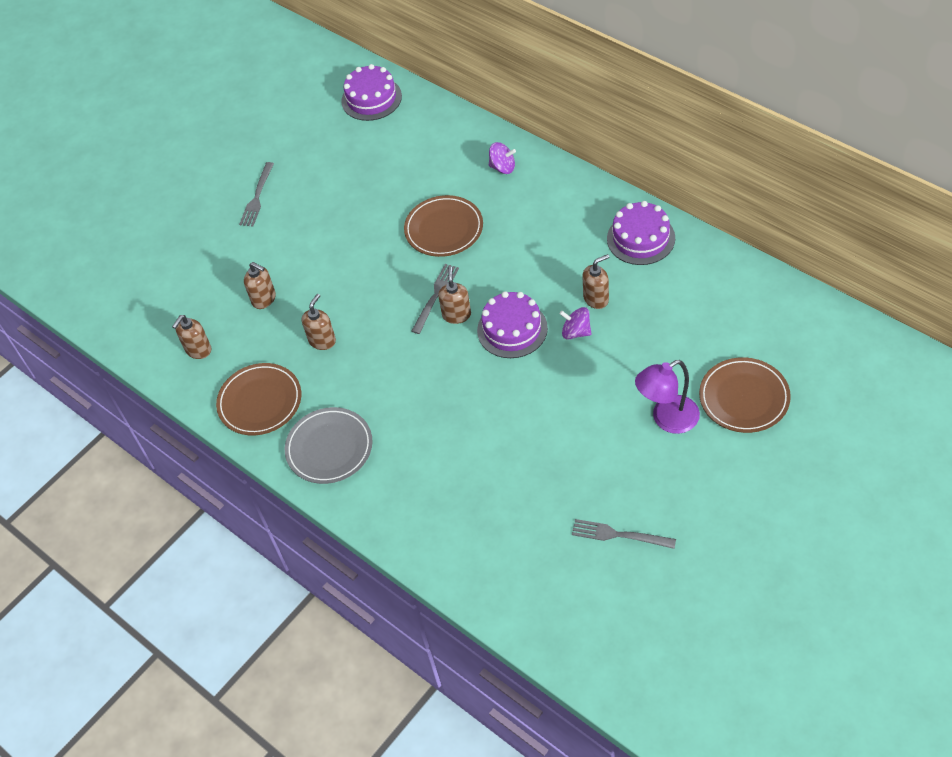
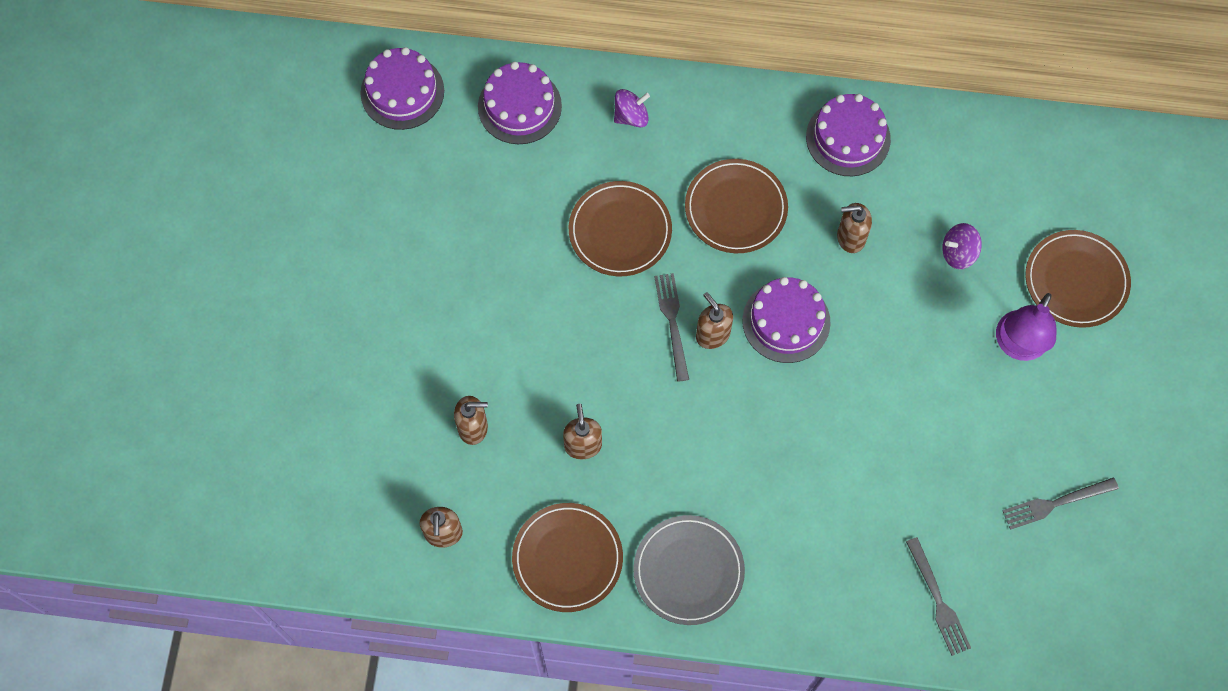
camera: 40 degrees left, 15 degrees up
(257, 197) = (359, 296): grey fork -> grey fork (938, 600)
(436, 134) = (519, 106): none -> purple cake
(530, 248) = (735, 208): none -> brown plate
(576, 332) = (856, 290): purple spinning top -> purple spinning top (958, 253)
(596, 298) = (850, 237): brown soap dispenser -> brown soap dispenser turned 120 degrees counterclockwise

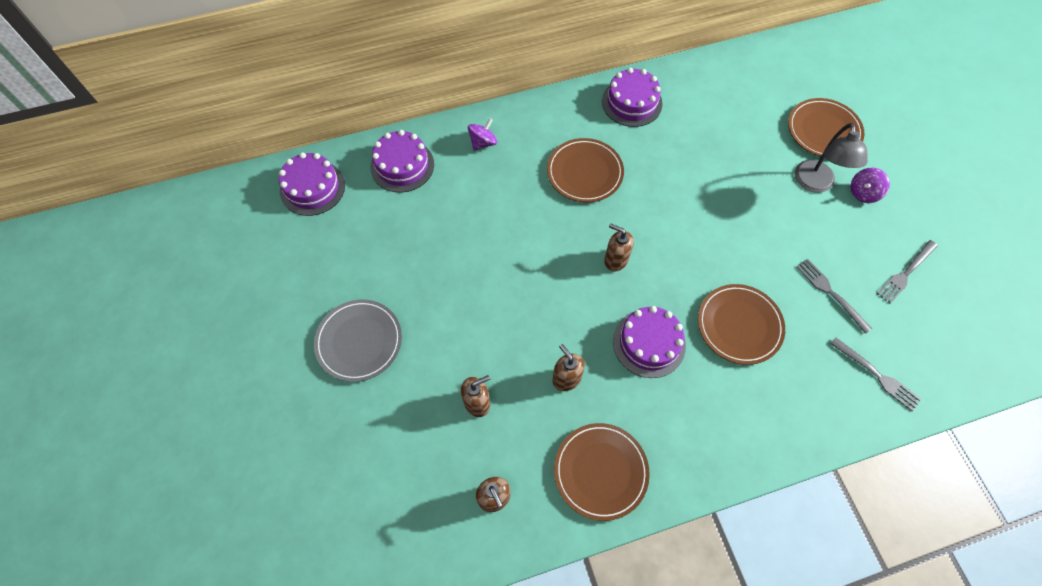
camera: 25 degrees left, 5 degrees down
(620, 231) = (514, 218): brown plate -> brown plate (739, 325)
(672, 322) = (583, 263): grey fork -> grey fork (830, 293)
(688, 571) = (695, 437): grey plate -> grey plate (359, 341)
(786, 321) = (660, 230): purple cake -> purple cake (649, 343)
(850, 237) = (670, 161): brown soap dispenser -> none
(958, 253) = (742, 143): purple spinning top -> purple spinning top (863, 193)
(1017, 346) = (815, 184): purple lamp -> grey lamp

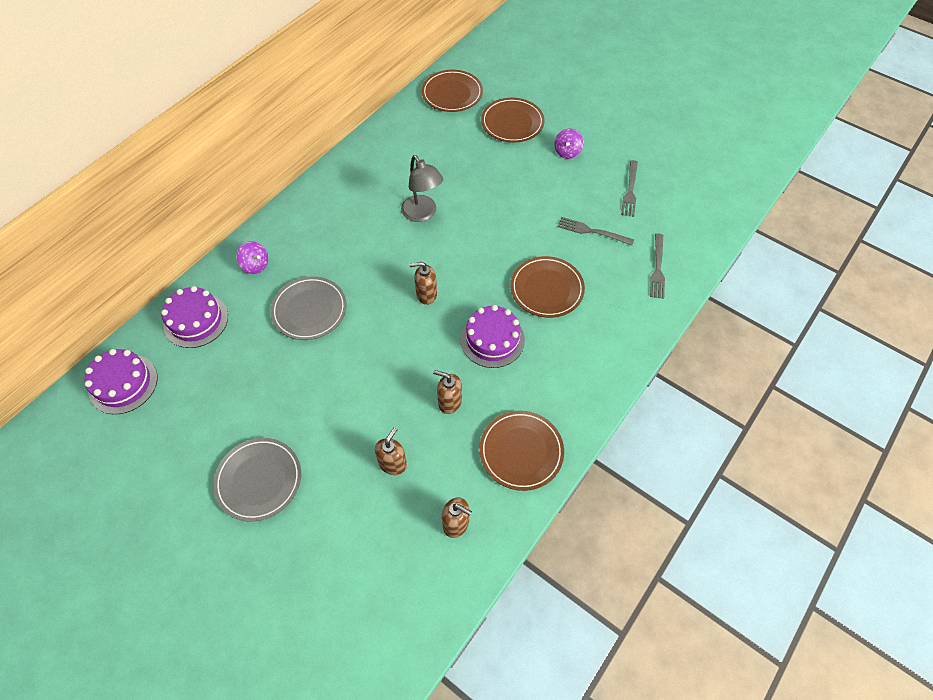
camera: 35 degrees left, 5 degrees down
(483, 143) = (255, 265): purple spinning top -> purple spinning top turned 120 degrees clockwise
(501, 212) = (309, 310): none -> grey plate
(584, 172) = (357, 243): brown plate -> brown plate (452, 94)
(632, 102) = (357, 172): purple cake -> none
(815, 184) = (531, 163): grey lamp -> grey lamp (422, 214)
(877, 375) = (657, 268): grey fork -> grey fork turned 90 degrees clockwise

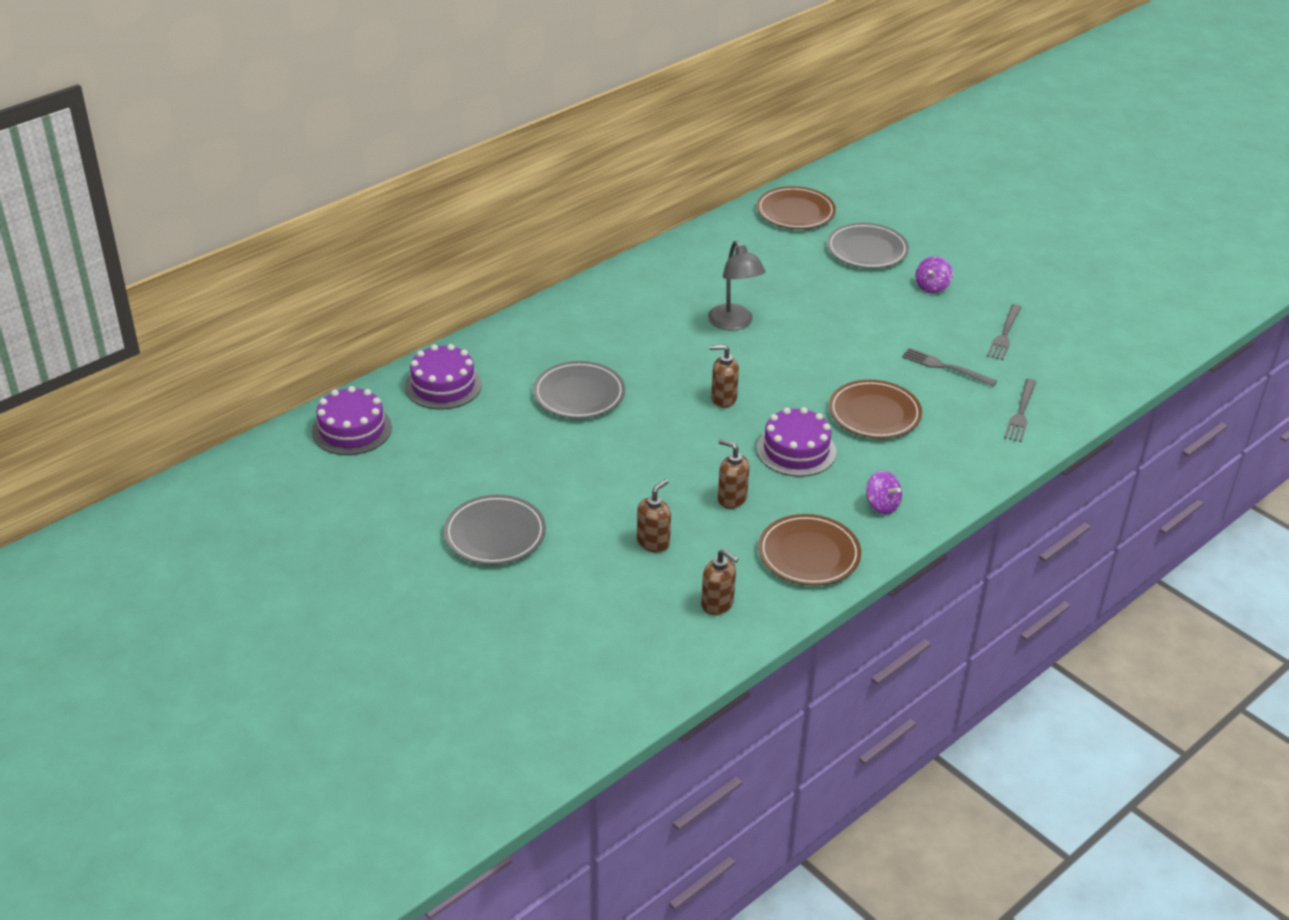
camera: 10 degrees right, 20 degrees down
(255, 265) = (521, 345): purple spinning top -> purple spinning top (882, 505)
(512, 123) = (867, 250): brown plate -> grey plate

